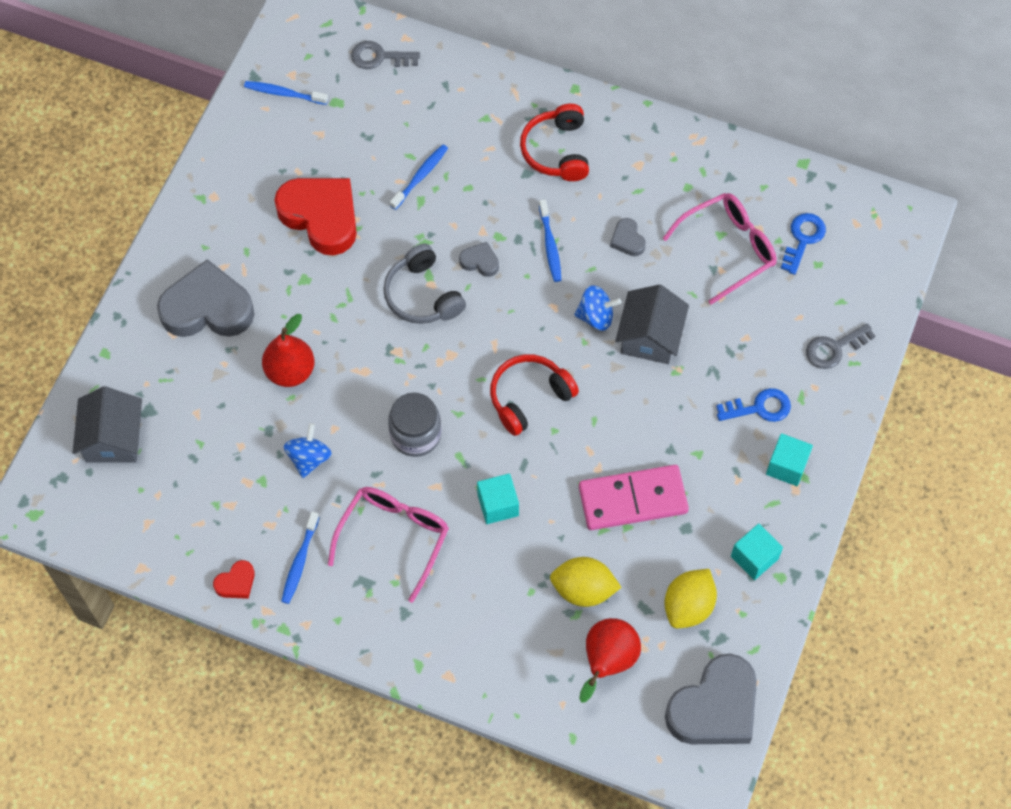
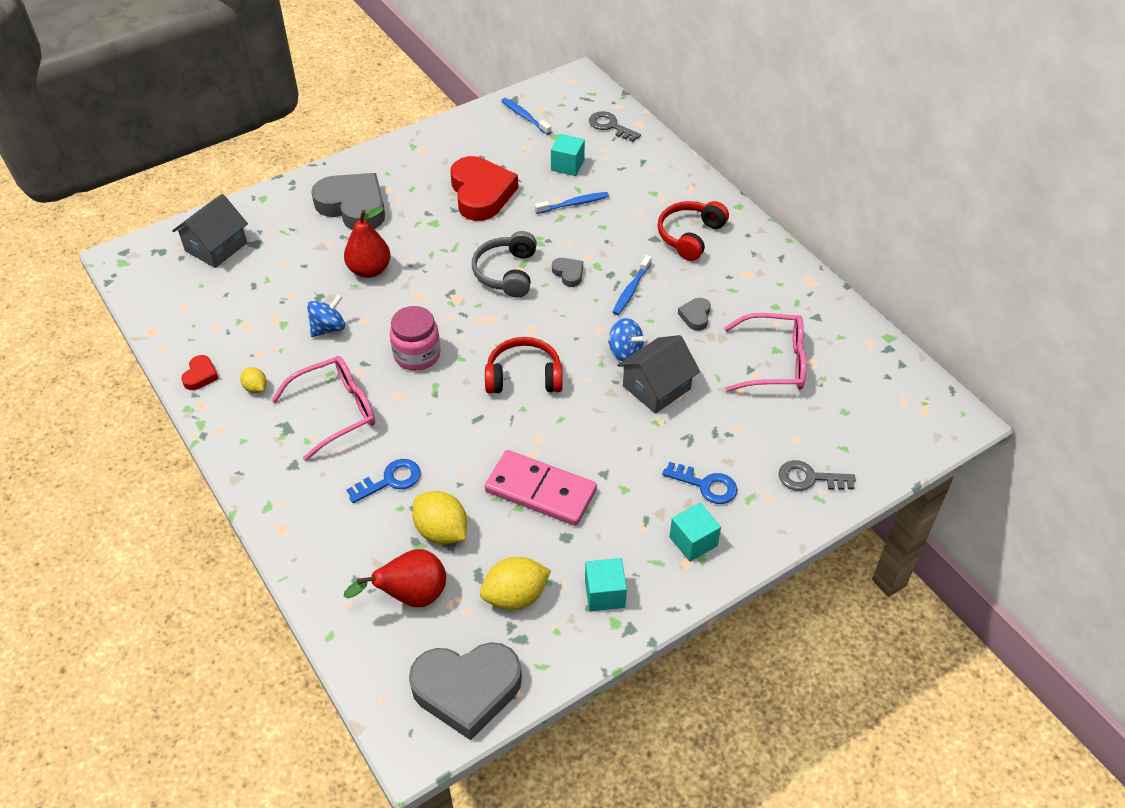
camera: 35 degrees right, 15 degrees down
(236, 582) = (200, 375): red heart -> red heart turned 75 degrees counterclockwise
(300, 562) = (256, 388): blue toothbrush -> yellow lemon
(415, 434) = (417, 354): grey jar -> pink jar
(498, 505) = (432, 434): turquoise cube -> turquoise cube (567, 165)
(803, 239) = (845, 388): blue key -> blue key (390, 480)

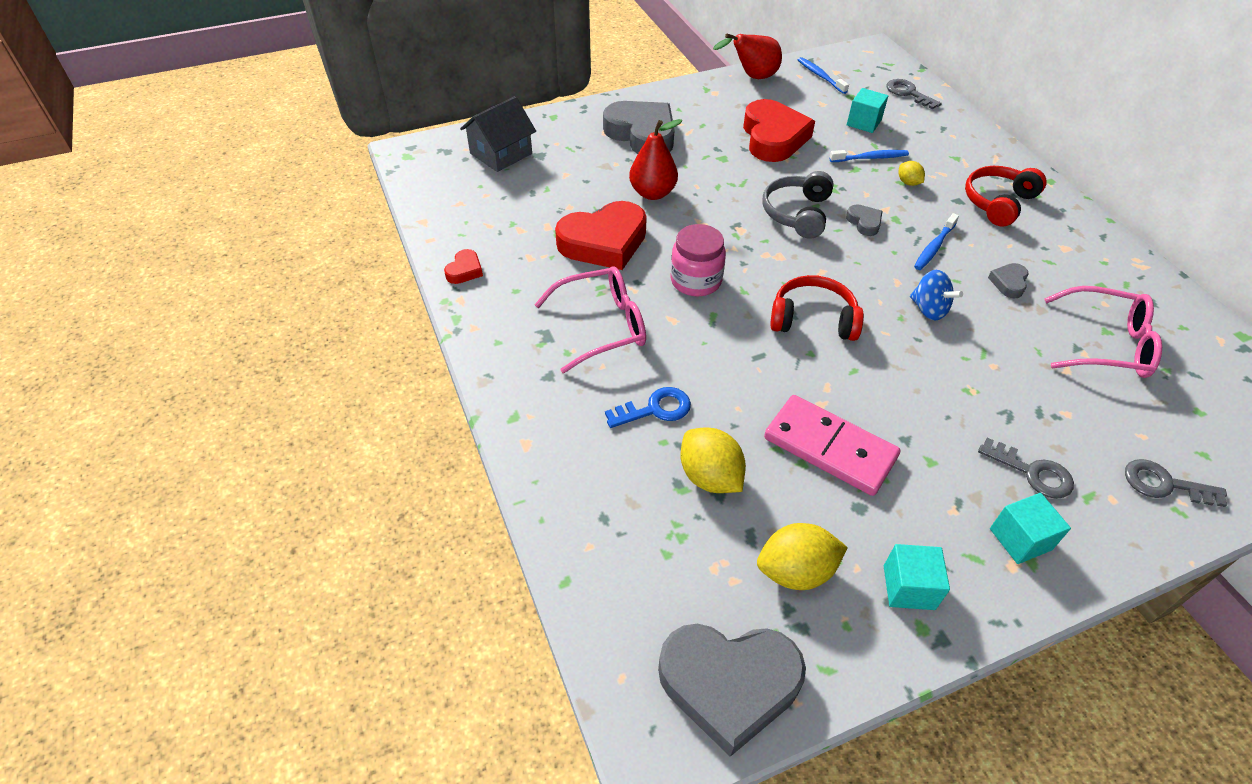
camera: 10 degrees right, 0 degrees up
(256, 388) = (520, 290): yellow lemon -> yellow lemon (908, 183)
(328, 328) = (604, 242): blue spinning top -> red heart
(411, 596) = (668, 549): red pear -> red pear (752, 77)
(656, 387) = (966, 352): grey house -> none
(706, 485) = (1032, 472): blue key -> grey key

